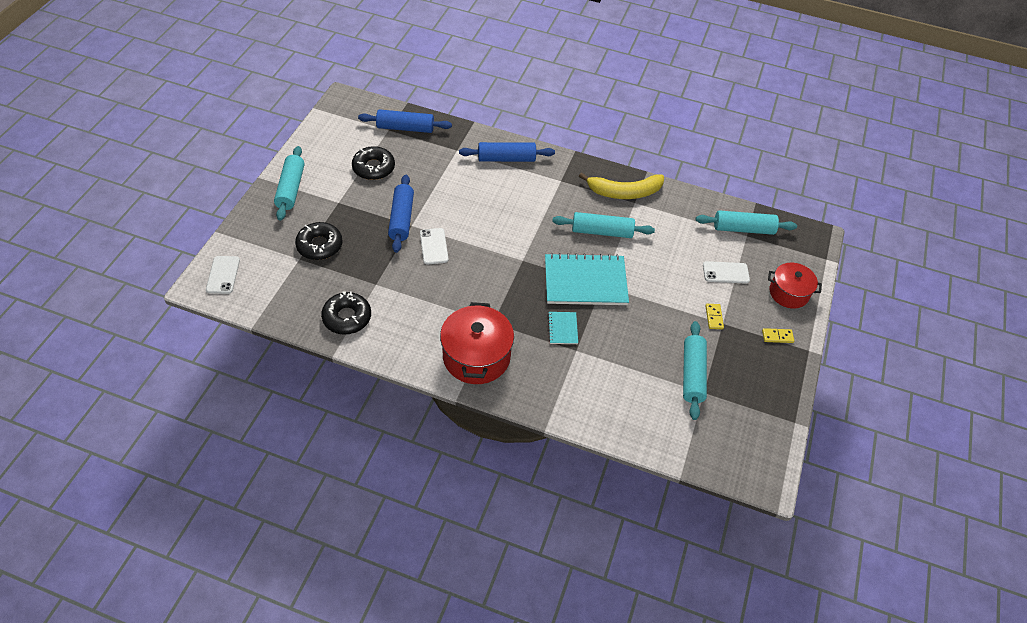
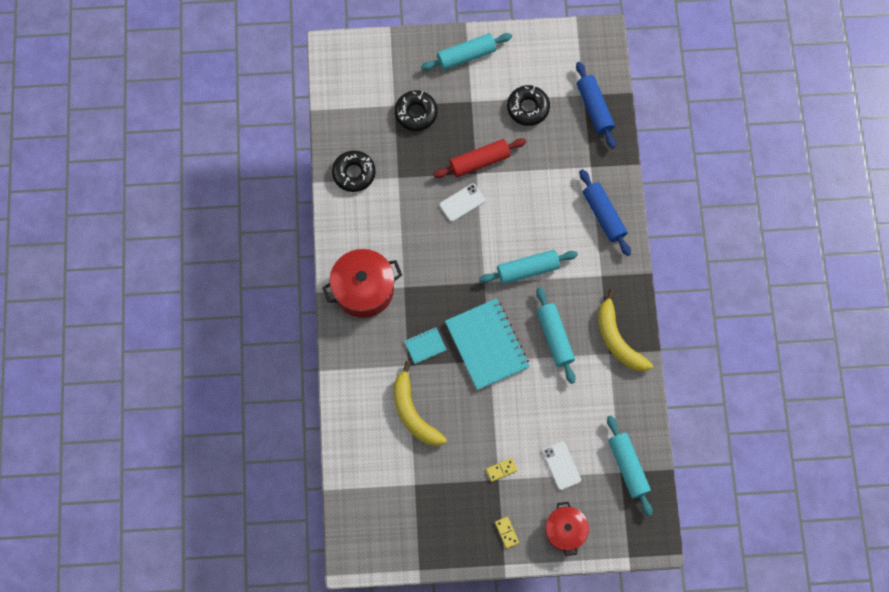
camera: 70 degrees right, 20 degrees up
(223, 275) = (349, 59): white phone -> none
(401, 219) = (479, 162): blue rolling pin -> red rolling pin
(627, 365) = (413, 412): none -> yellow banana
(692, 374) = (428, 469): turquoise rolling pin -> turquoise rolling pin (528, 269)

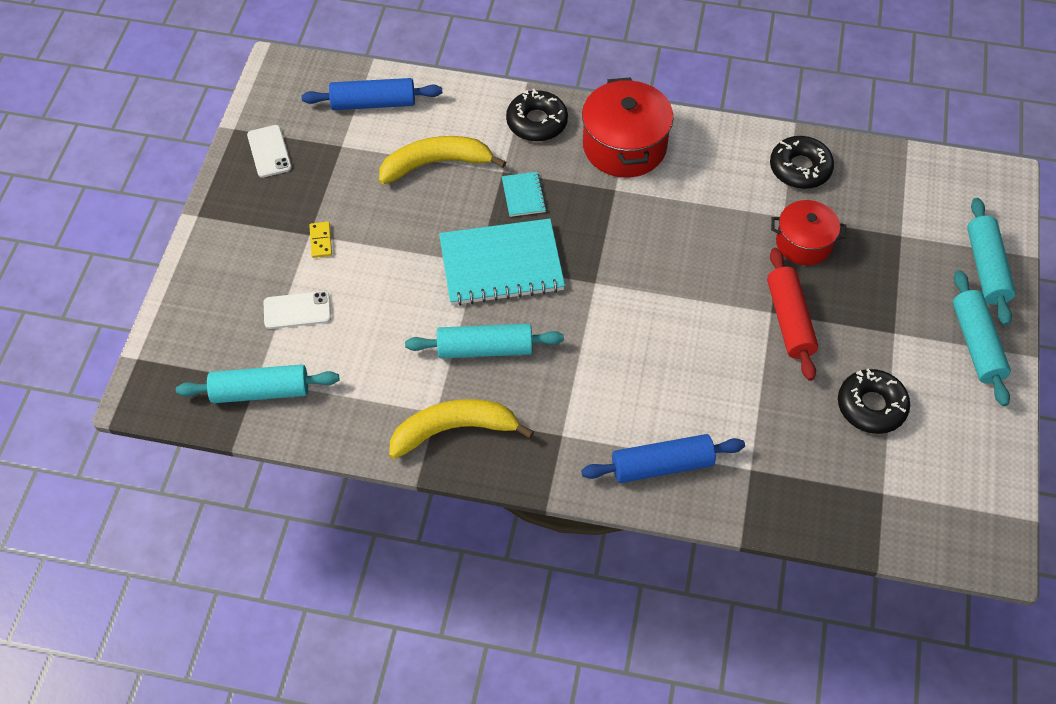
camera: 105 degrees right, 15 degrees down
(416, 113) = (884, 259): black donut -> black donut (537, 122)
(462, 203) = (726, 284): white phone -> white phone (269, 151)
(506, 532) = (236, 227): yellow domino -> none
(528, 269) = (599, 341): turquoise rolling pin -> turquoise rolling pin (986, 268)
(565, 530) = (208, 293): red pot -> red pot (803, 243)
(594, 108) = (856, 503): blue rolling pin -> blue rolling pin (373, 103)

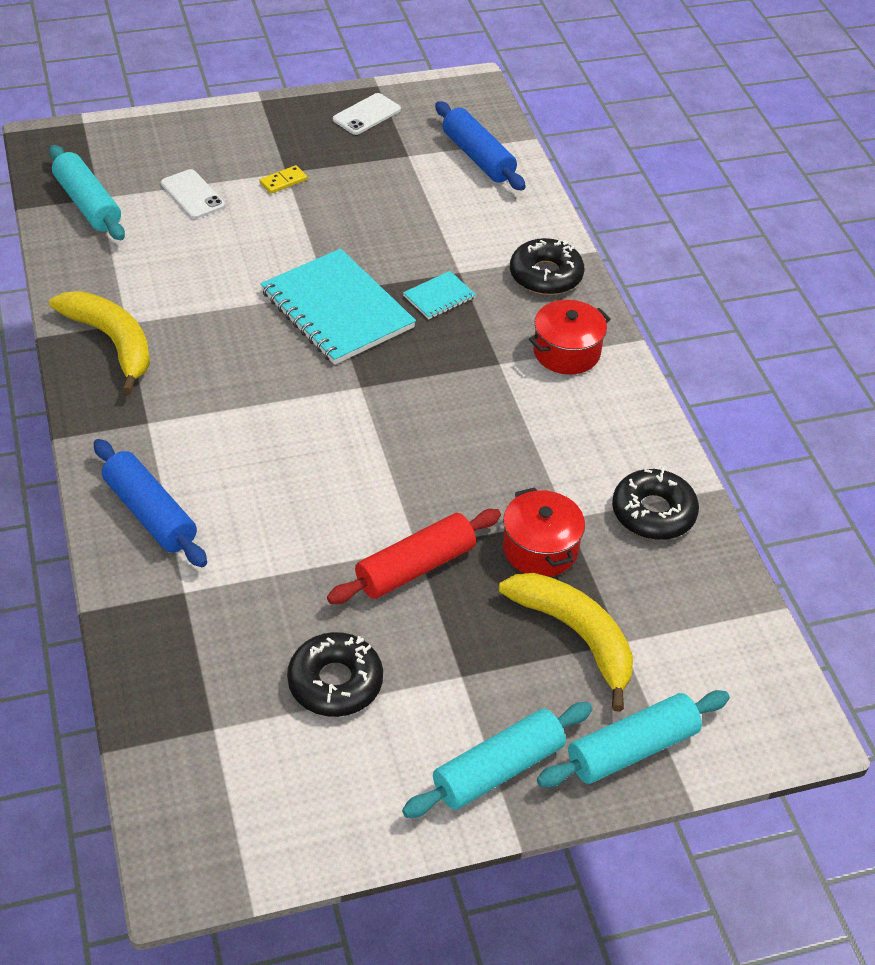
camera: 60 degrees right, 10 degrees down
(436, 164) = (434, 223): yellow banana -> yellow banana (576, 636)
(485, 349) = (223, 332): turquoise rolling pin -> none
(624, 146) = (566, 352): red pot -> red pot, size x0.64

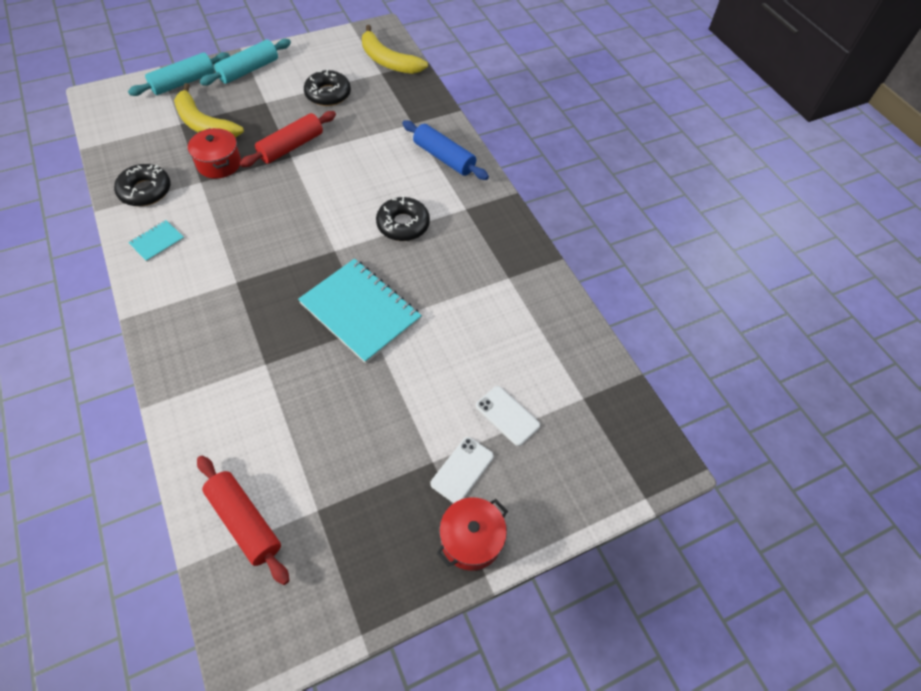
camera: 170 degrees right, 10 degrees up
(87, 204) = (589, 389): turquoise rolling pin -> none
(112, 342) = (511, 261): yellow banana -> yellow banana (388, 61)
(283, 181) = (432, 448): yellow domino -> none
(366, 114) = (367, 572): white phone -> white phone (462, 470)
(439, 297) = (281, 335): turquoise notebook -> turquoise notebook (157, 242)
(478, 157) = (244, 521): blue rolling pin -> red rolling pin
(545, 275) = (191, 372): black donut -> black donut (403, 224)
(566, 352) = (184, 299): red pot -> red pot (471, 539)

